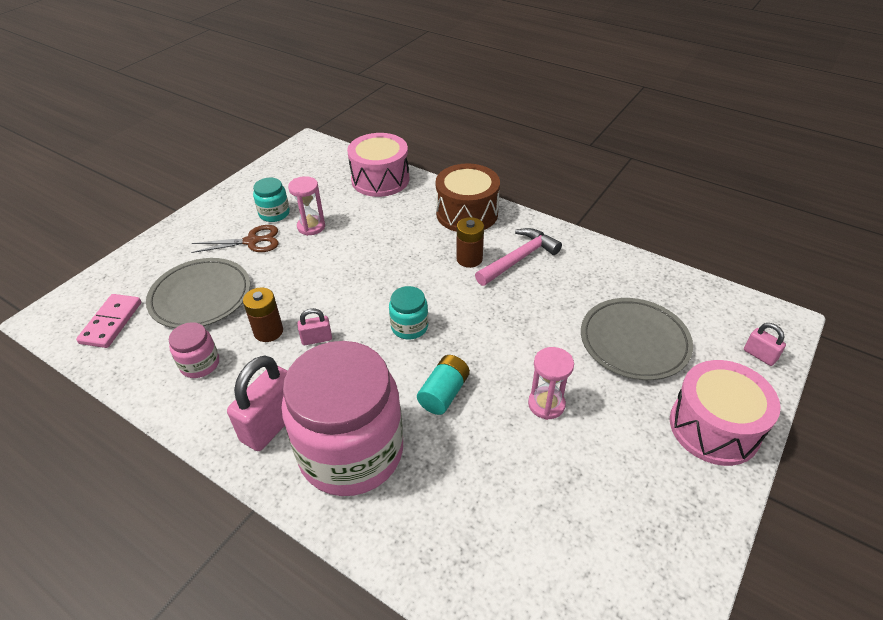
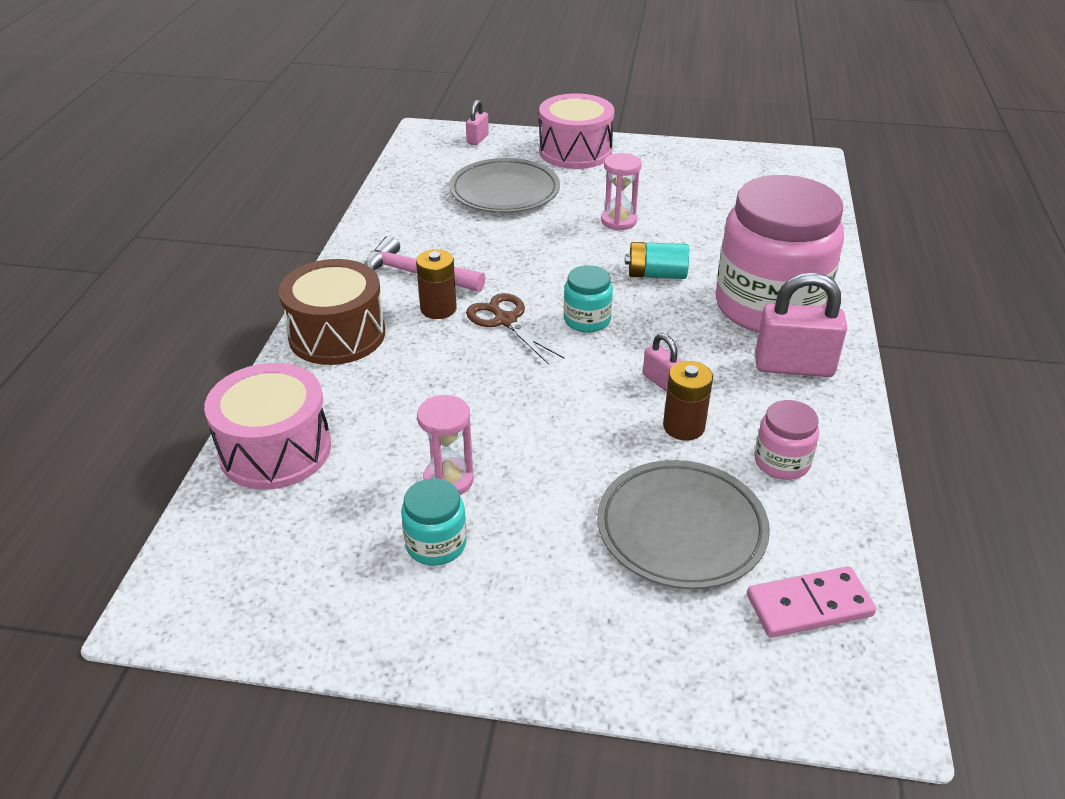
camera: 115 degrees left, 5 degrees down
(252, 241) = (525, 536): brown scissors -> brown scissors (506, 320)

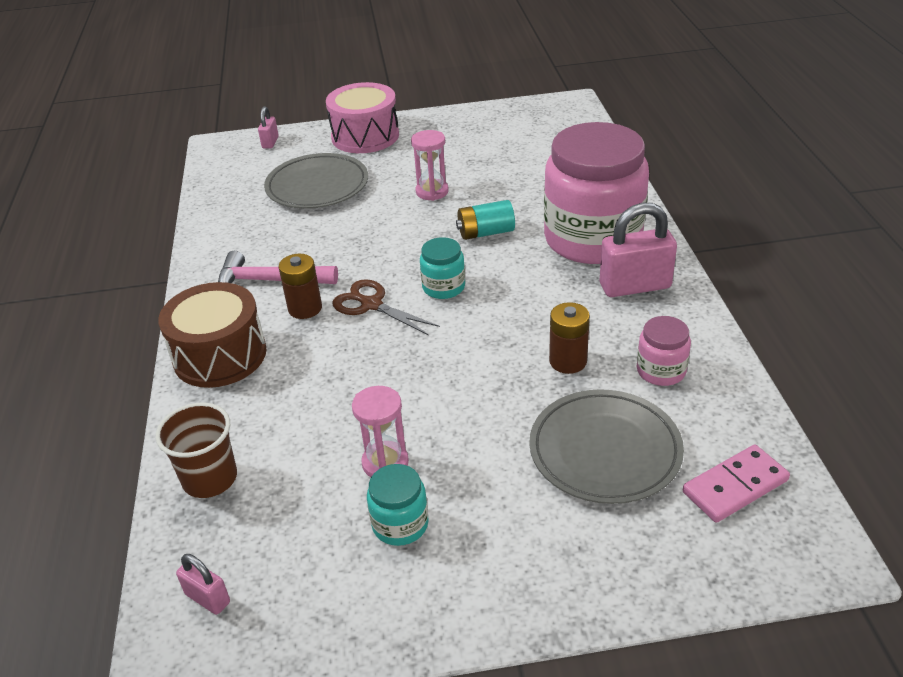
camera: 15 degrees left, 0 degrees up
(275, 450) = (210, 479): pink drum -> brown cup
(661, 381) = (531, 326): pink padlock -> pink padlock (208, 598)

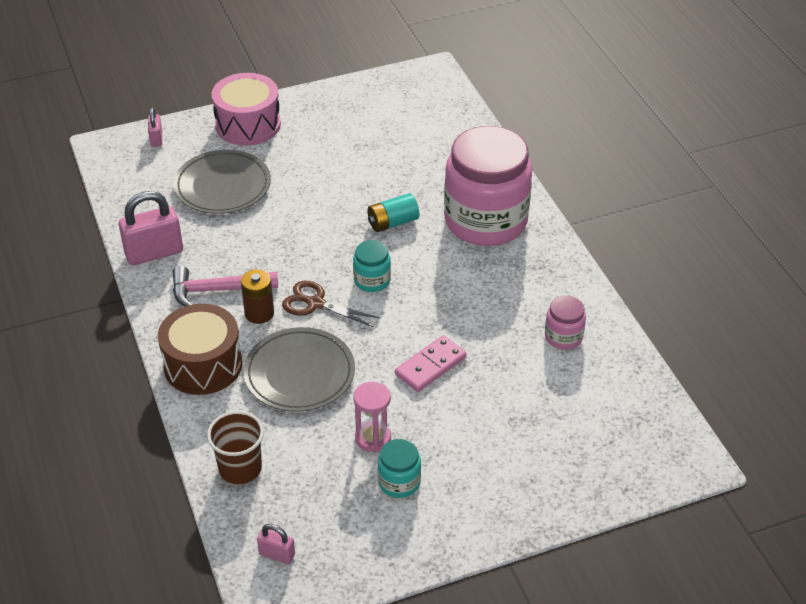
camera: 15 degrees left, 5 degrees up
(432, 192) = (332, 183): pink hourglass -> none
(568, 361) = (490, 337): brown battery -> none
(605, 451) = (534, 407): grey plate -> grey plate (299, 374)
(635, 286) = (529, 263): pink padlock -> pink padlock (154, 253)
(735, 486) = (630, 421): pink domino -> pink domino (430, 366)

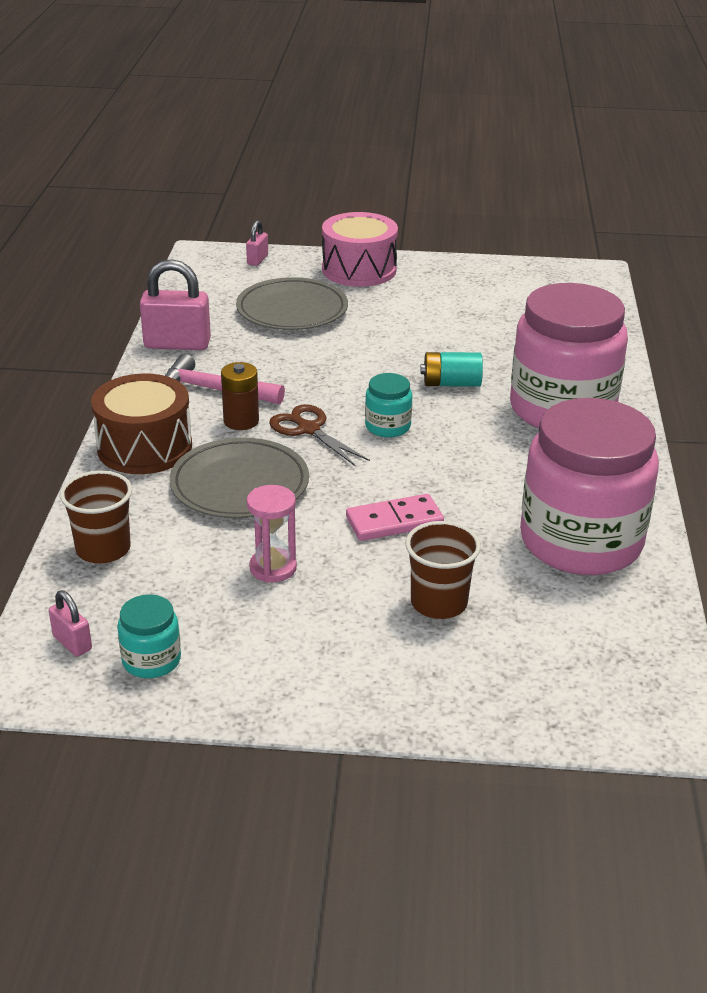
camera: 25 degrees right, 10 degrees down
(399, 482) = (269, 620): turquoise jar -> turquoise jar (151, 660)
(501, 423) = (439, 603): none -> brown cup
(563, 337) = (581, 541): pink jar -> pink jar, size x2.37

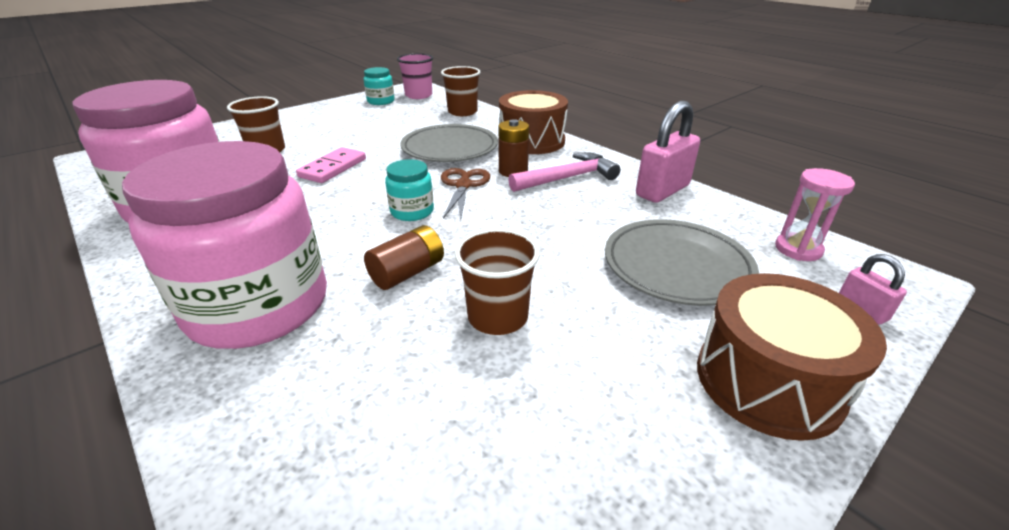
camera: 135 degrees right, 0 degrees up
(72, 643) = (418, 95): pink padlock -> pink cup
(273, 568) = (374, 132): pink hourglass -> pink hourglass (798, 249)
(309, 429) = (463, 185): brown scissors -> brown scissors turned 90 degrees counterclockwise
(359, 270) = (768, 381): pink drum -> brown drum
(433, 339) = (497, 317): none -> brown cup
(451, 383) = (407, 273): turquoise battery -> brown battery

